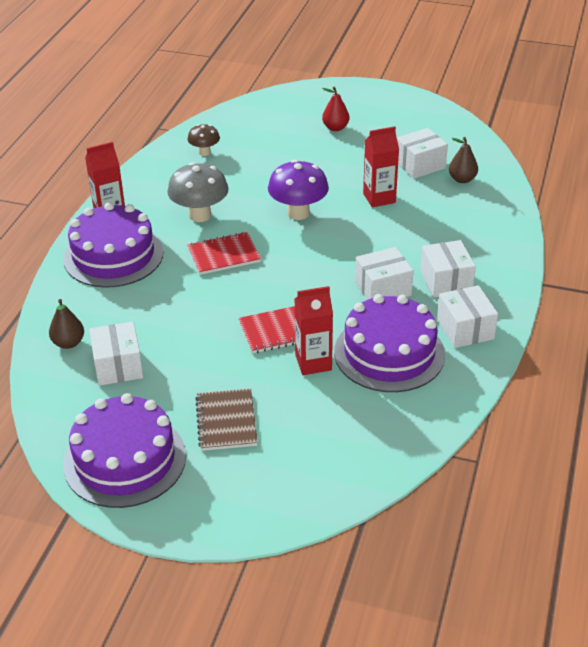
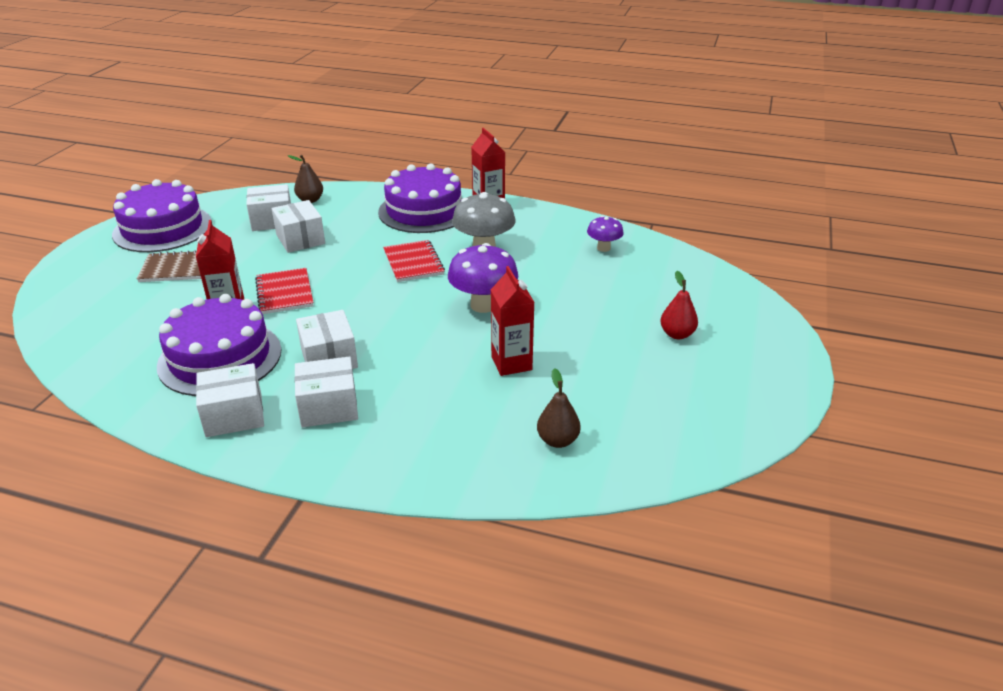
camera: 90 degrees right, 5 degrees down
(204, 152) = (603, 248): brown mushroom -> purple mushroom
(420, 165) = (593, 402): white box -> white box (300, 239)

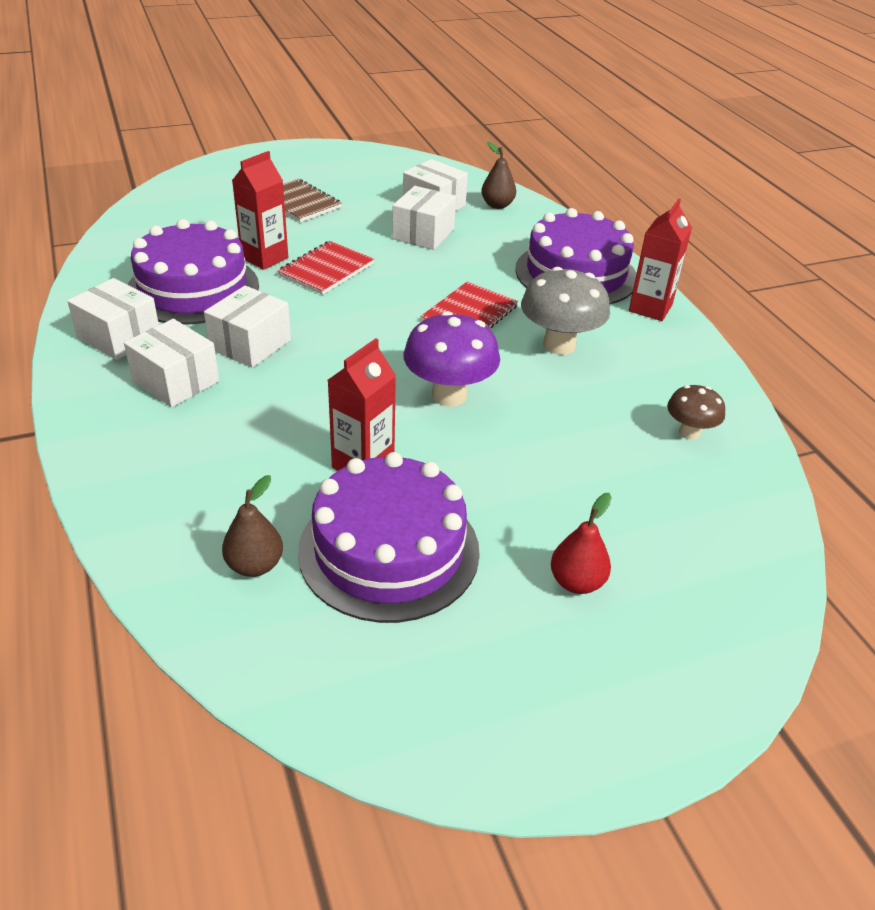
camera: 50 degrees right, 5 degrees up
(162, 228) = (349, 166): purple cake -> purple cake (389, 550)
(603, 248) = (689, 432): purple mushroom -> brown mushroom

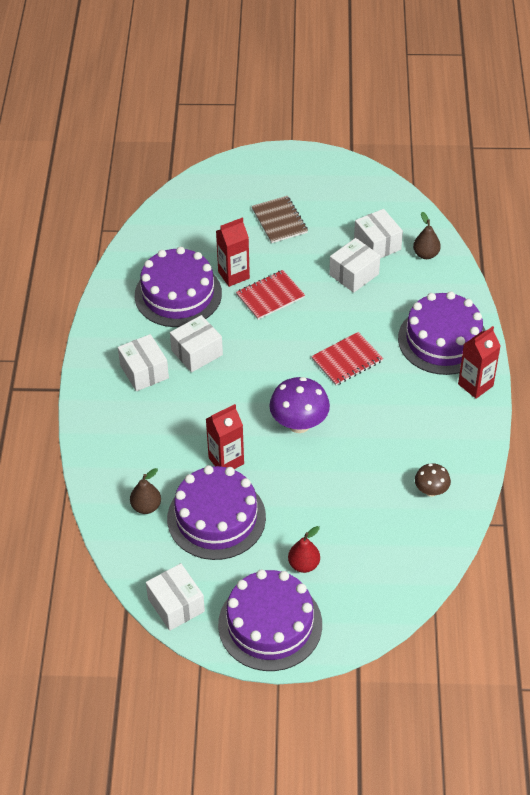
camera: 25 degrees right, 10 degrees up
(119, 337) = (122, 327): white box -> white box (176, 605)
(559, 345) = (391, 402): grey mushroom -> none
(582, 702) = (270, 624): none -> purple cake

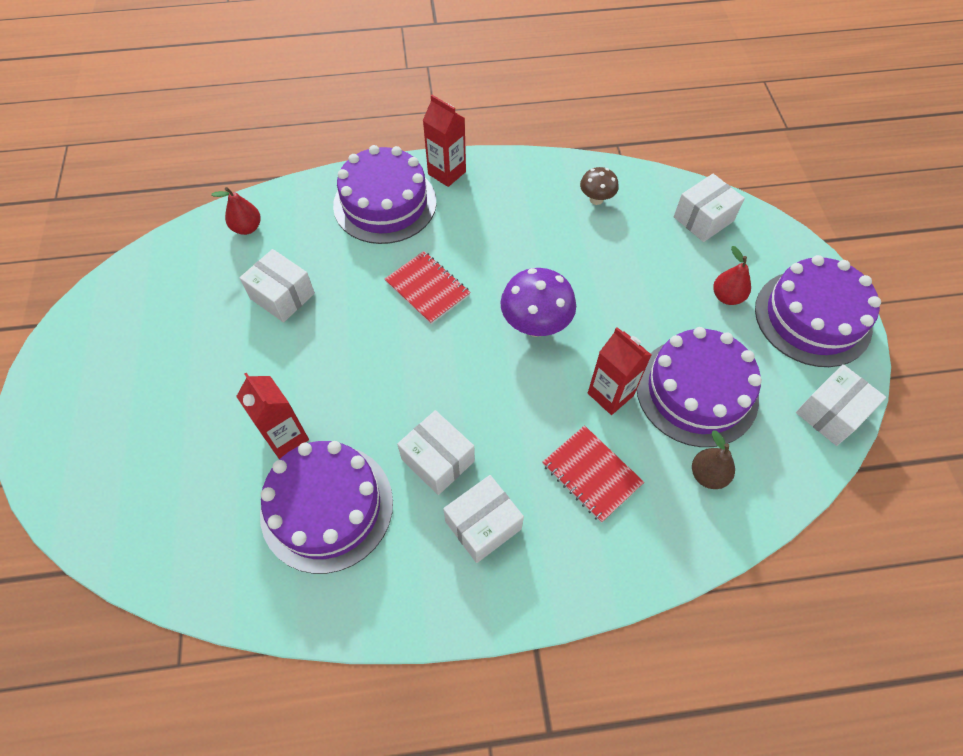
camera: 100 degrees left, 10 degrees up
(270, 296) = (325, 385): red notebook -> red notebook (591, 474)
(279, 221) = (176, 394): brown notebook -> none
(377, 244) = (228, 277): white box -> white box (703, 219)
(426, 254) = (247, 228): brown pear -> red pear

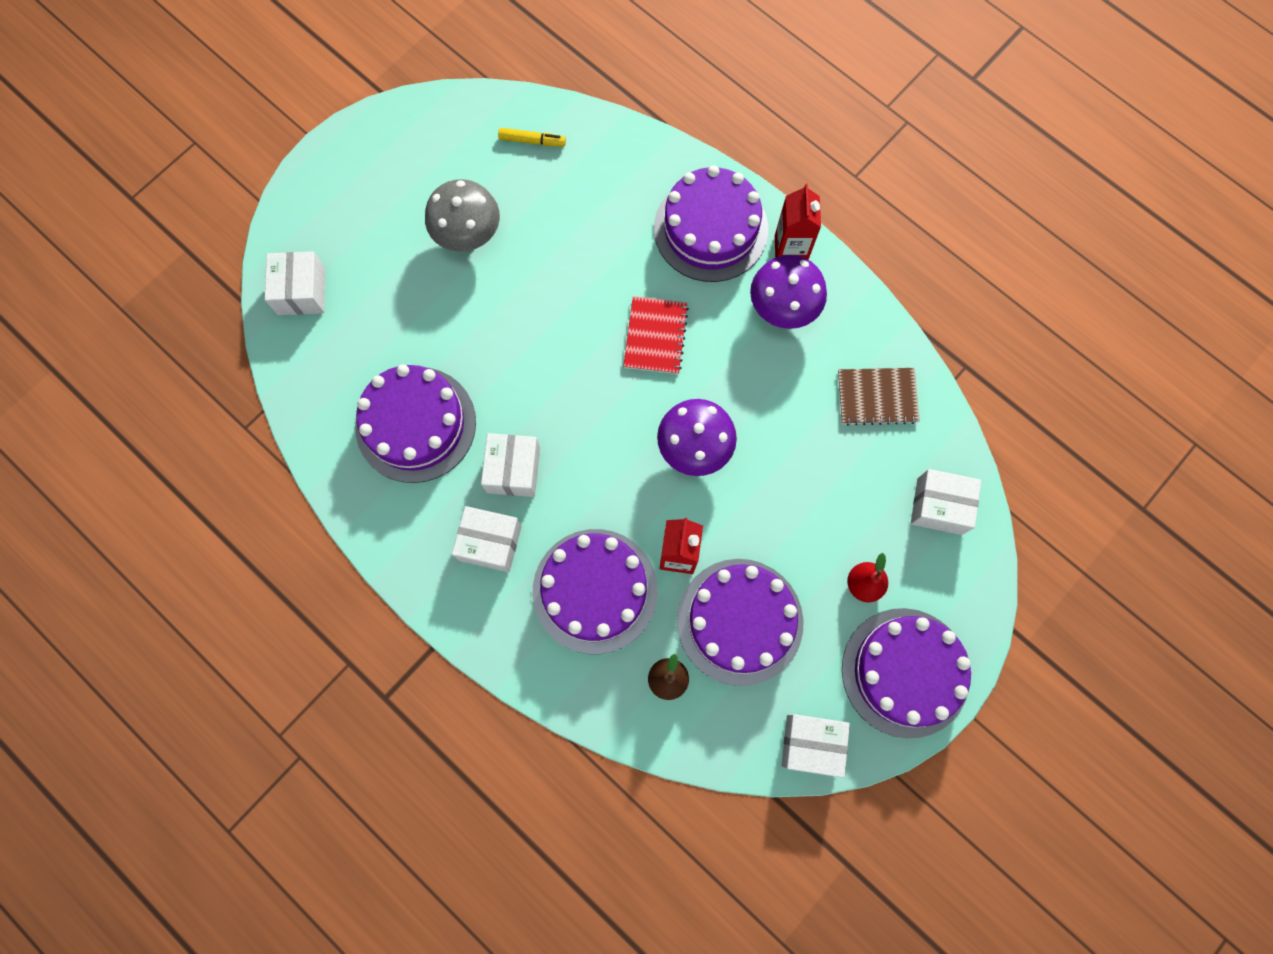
camera: 50 degrees right, 15 degrees up
(199, 257) = (532, 141): none -> yellow marker
(218, 350) = (468, 235): none -> grey mushroom
(247, 228) = (590, 148): red pear -> none
(282, 296) = (552, 235): white box -> white box (301, 291)
(286, 437) = (442, 348): red carton -> none
(483, 205) = (783, 308): none -> purple mushroom
(591, 474) = (595, 590): red notebook -> purple cake
(596, 199) = (877, 397): brown mushroom -> brown notebook

